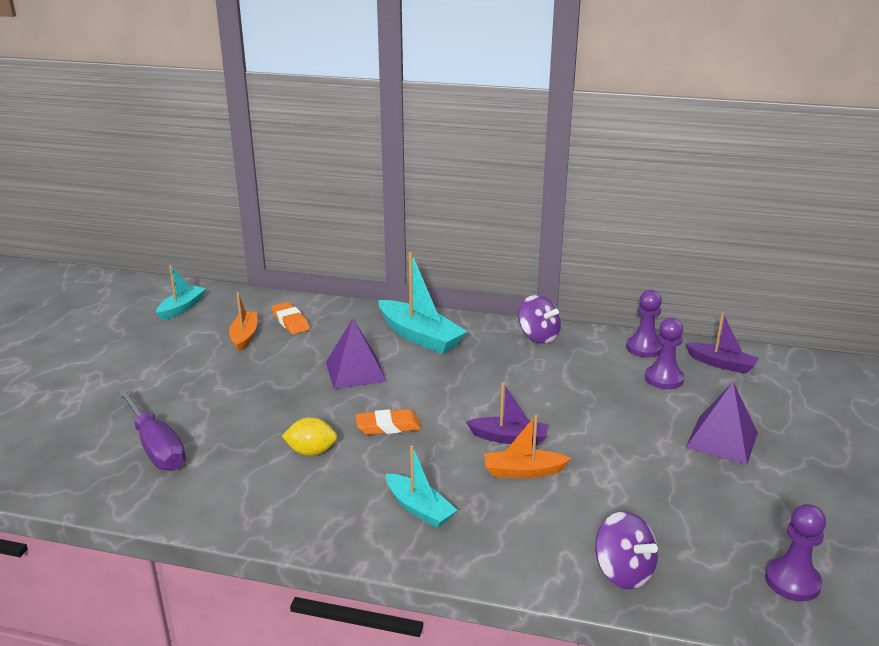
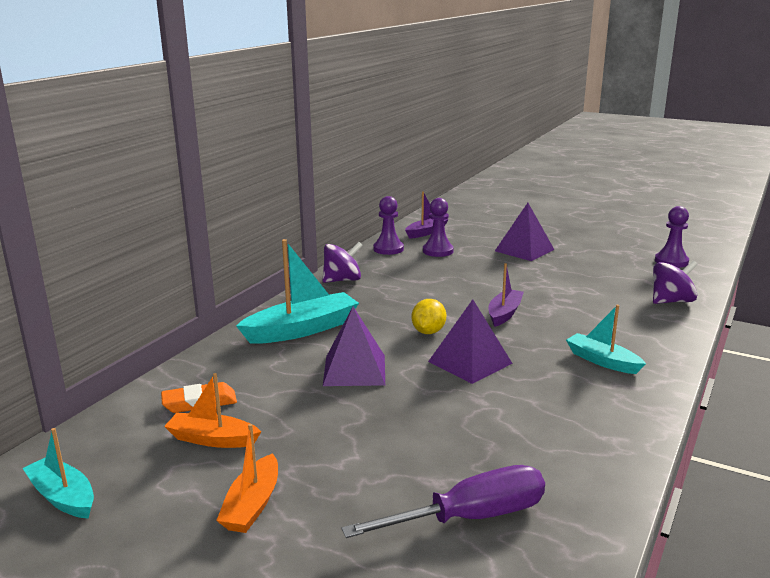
camera: 75 degrees left, 5 degrees down
(311, 452) = (505, 406): yellow lemon -> yellow lemon (428, 332)
(388, 426) = (470, 362): orange eraser -> purple pyramid
(419, 508) = (602, 361): turquoise boat -> turquoise boat turned 105 degrees counterclockwise
(523, 471) = (553, 315): orange boat -> orange boat (252, 505)

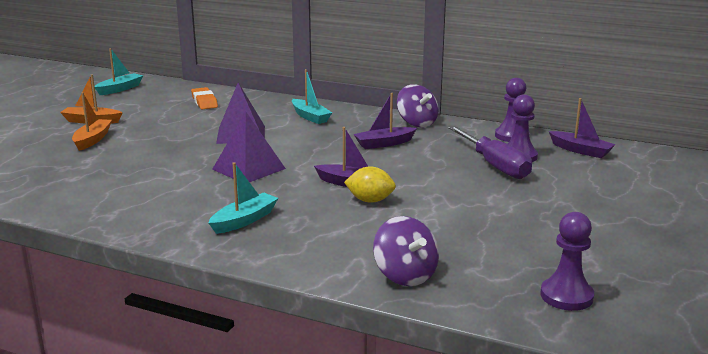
camera: 85 degrees right, 0 degrees up
(212, 439) = (160, 108): orange boat -> orange boat (92, 140)
(302, 329) = (310, 117): turquoise boat -> turquoise boat, size x0.60
(400, 296) = (384, 144): none -> purple boat
(428, 332) = (307, 155): yellow lemon -> yellow lemon (370, 200)
(471, 517) = (47, 168): purple screwdriver -> purple screwdriver (495, 166)
(524, 250) = (551, 199): purple pyramid -> none

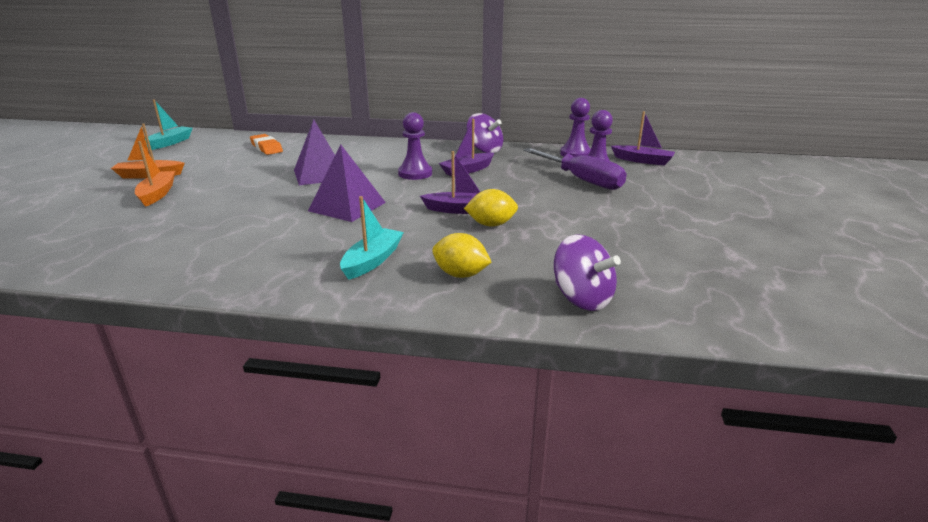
camera: 15 degrees left, 5 degrees up
(310, 117) = (381, 153): turquoise boat -> none
(312, 241) = (460, 274): none -> yellow lemon
(566, 296) = (752, 298): purple pawn -> purple pawn (415, 173)

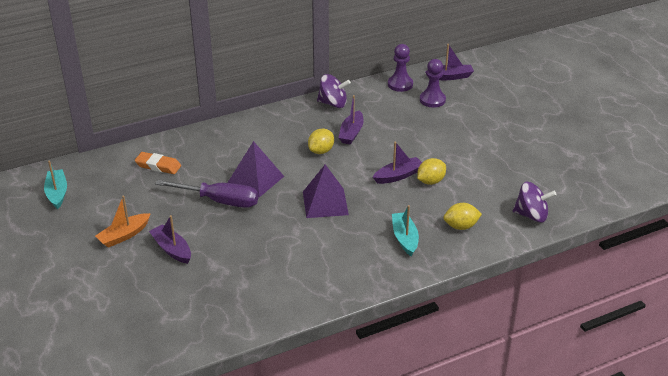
camera: 35 degrees left, 10 degrees up
(157, 194) = (172, 249): orange boat -> purple boat
(415, 173) = (321, 151): purple pawn -> yellow lemon
(582, 180) = (435, 115): purple screwdriver -> purple screwdriver (220, 201)

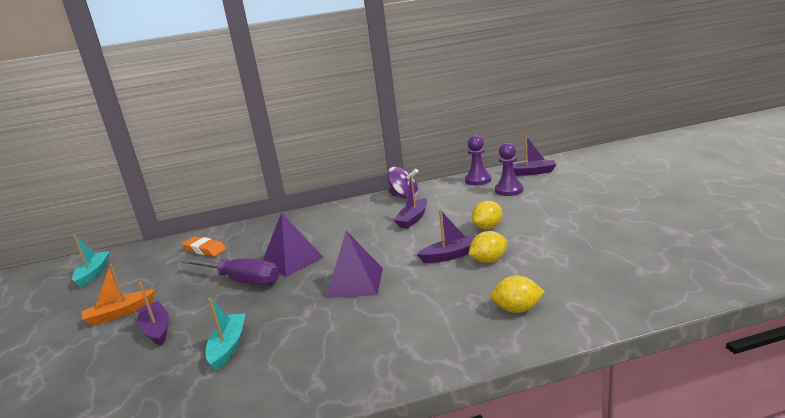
camera: 15 degrees right, 15 degrees down
(321, 151) = (374, 234): yellow lemon -> yellow lemon (487, 227)
(404, 238) = (437, 322): turquoise boat -> turquoise boat (228, 346)
(531, 215) = (619, 297): purple spinning top -> none

